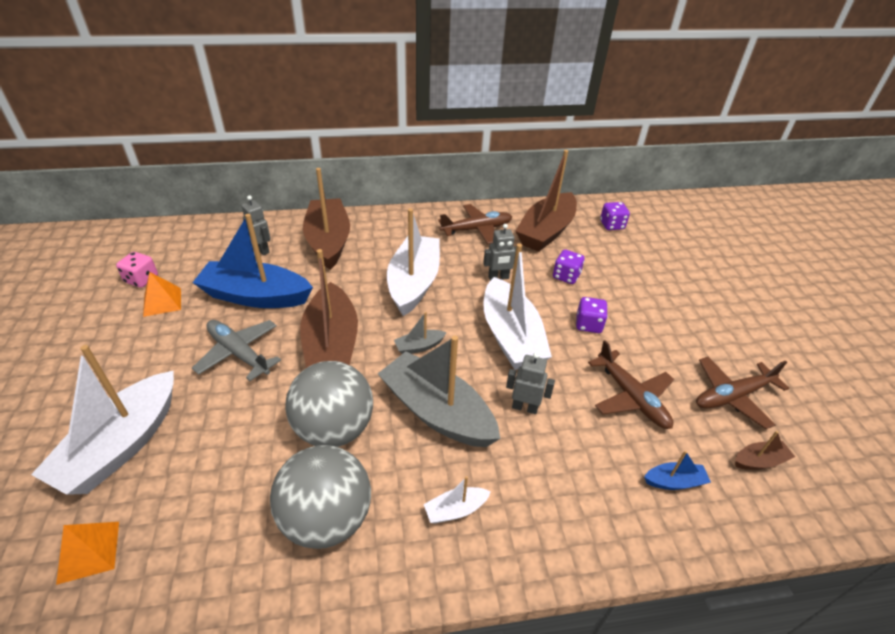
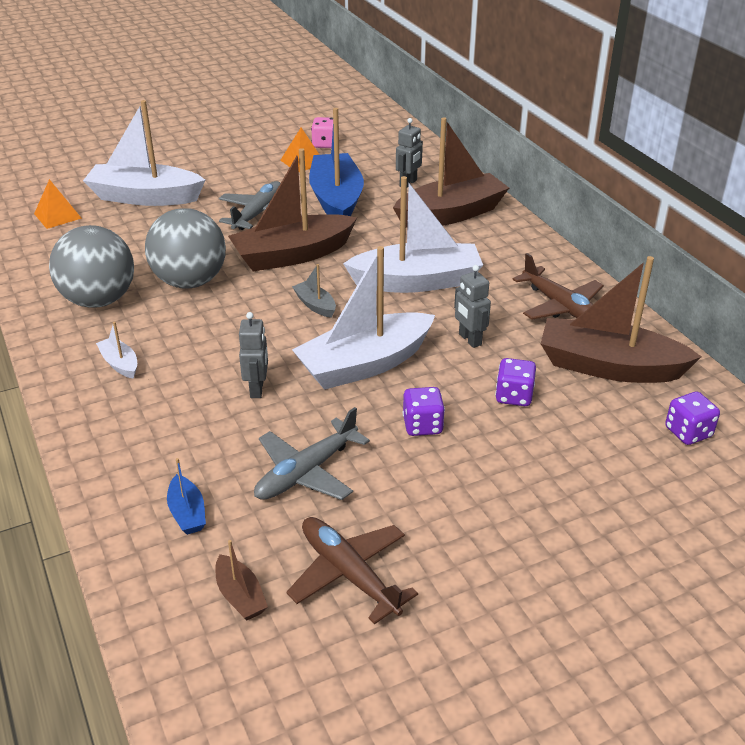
camera: 75 degrees right, 5 degrees down
(437, 412) = (230, 333): grey boat -> none
(631, 396) = (307, 472): brown plane -> grey plane

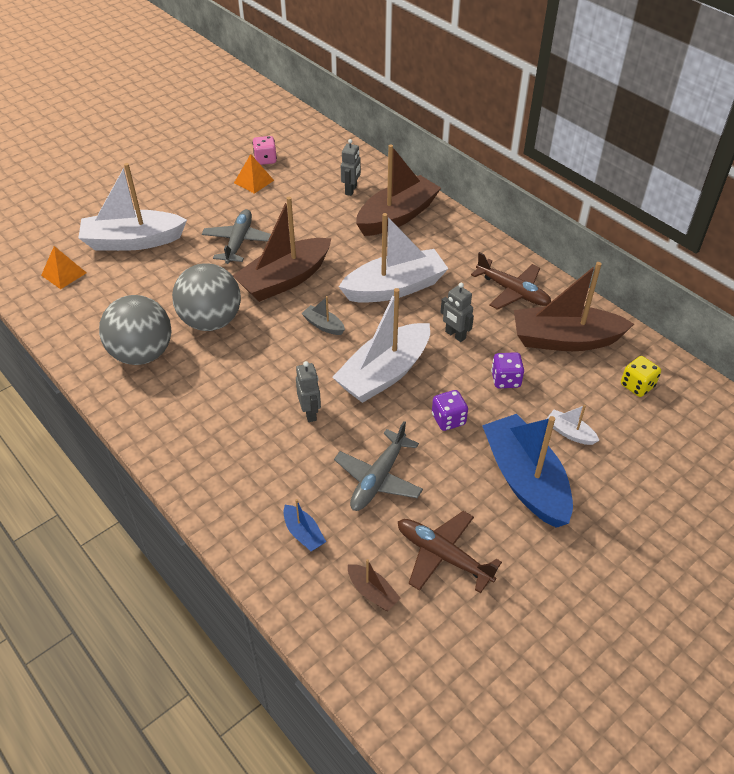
camera: 15 degrees left, 10 degrees up
(120, 364) = (189, 412): white boat -> white boat (570, 433)
(336, 200) = (298, 217): blue boat -> blue boat (525, 480)
(688, 432) = (637, 386): purple dice -> yellow dice

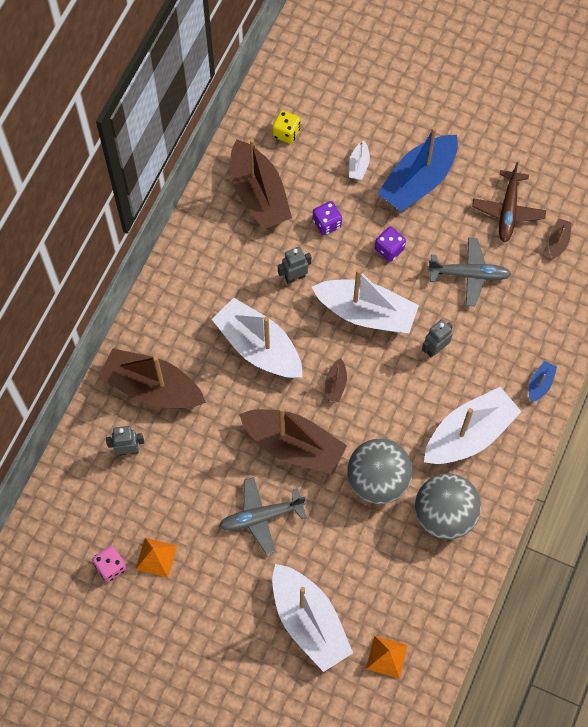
camera: 115 degrees left, 20 degrees up
(202, 403) = (469, 434): none -> white boat
(303, 533) = (540, 302): blue boat -> blue boat (540, 384)
(323, 325) = (335, 384): grey boat -> brown boat
(455, 335) = (295, 277): grey robot -> grey robot turned 135 degrees counterclockwise
(512, 291) = (217, 251): brown plane -> none

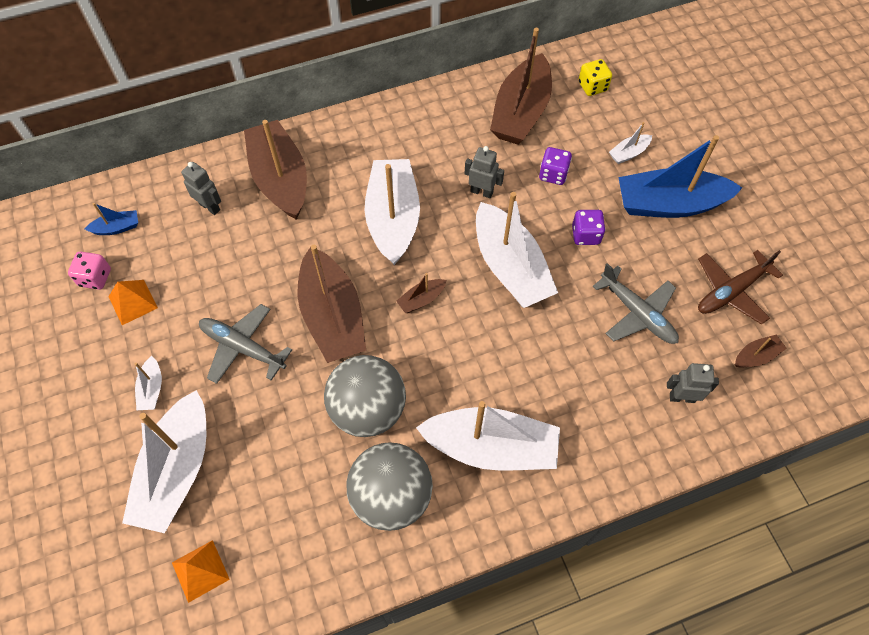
camera: 45 degrees right, 5 degrees down
(236, 594) = (152, 389): none -> white boat
(435, 349) = (539, 347): grey robot -> grey robot (682, 397)
(540, 384) = (607, 465): blue boat -> blue boat (117, 228)

